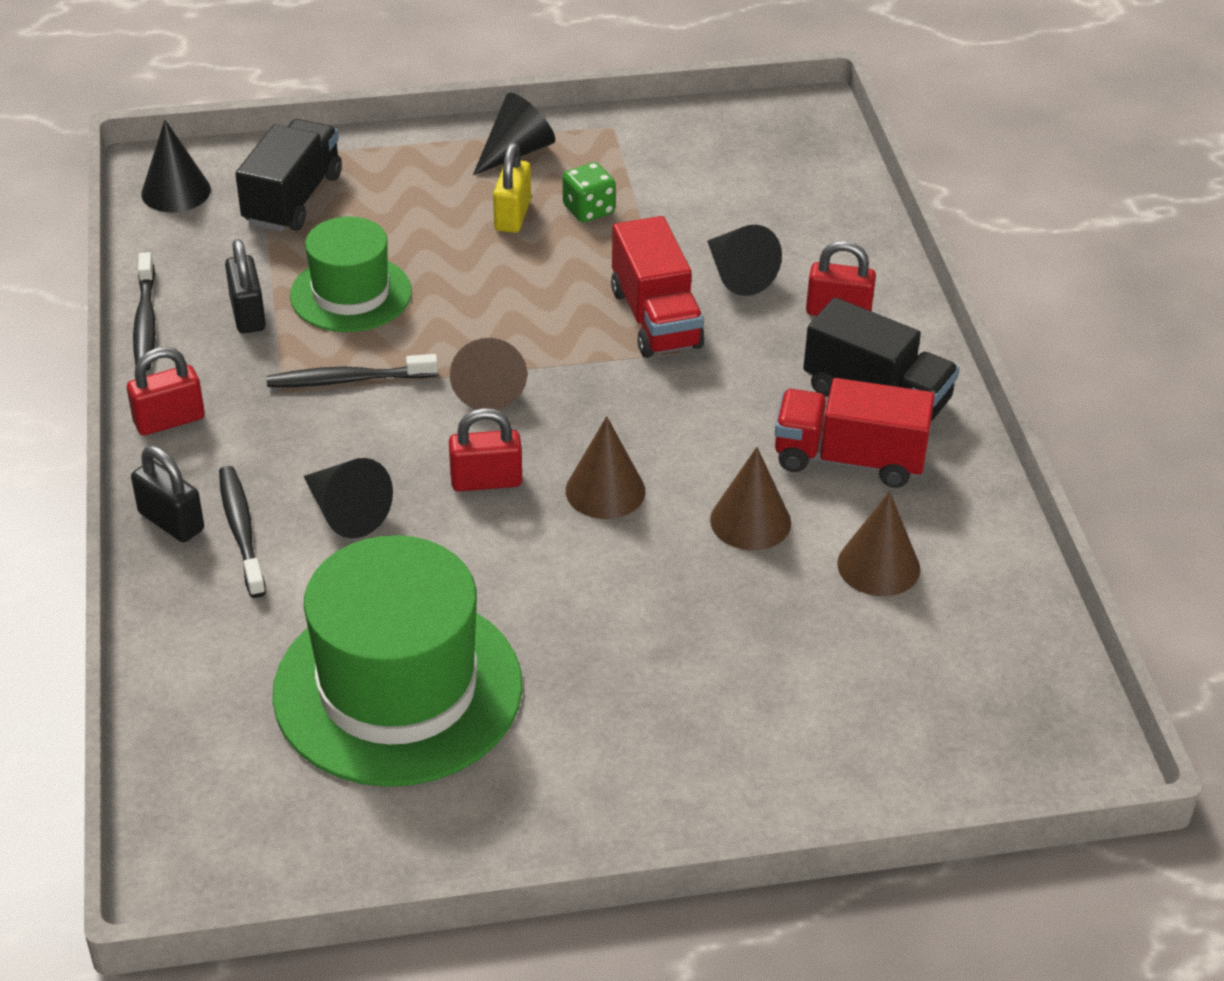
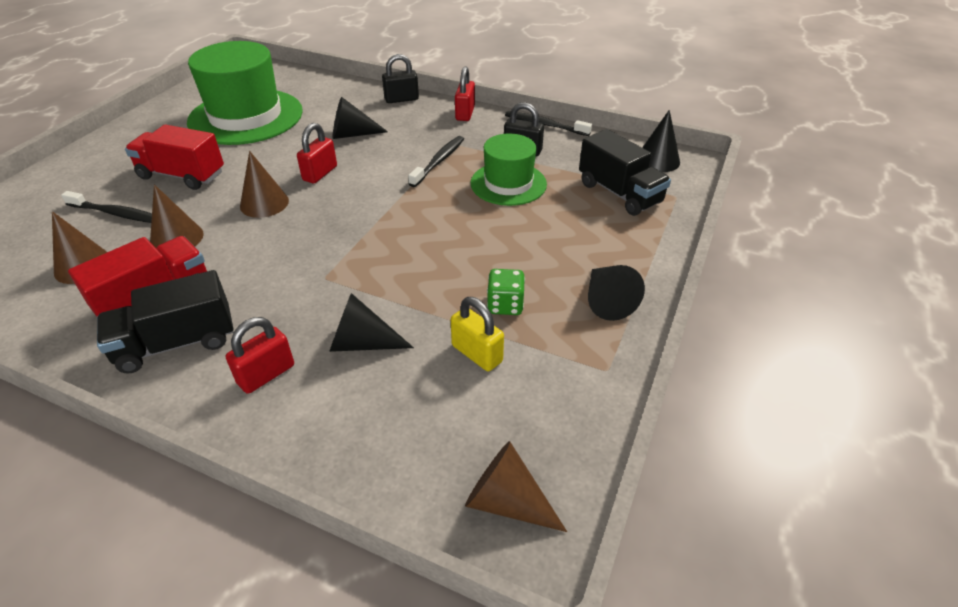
camera: 125 degrees right, 0 degrees up
(241, 530) = (375, 111): black toothbrush -> black toothbrush (116, 213)
(488, 386) = (383, 198): brown cone -> brown cone (507, 501)
(512, 216) = (529, 268): yellow padlock -> yellow padlock (477, 353)
(655, 318) = (364, 281): red truck -> red truck (182, 175)

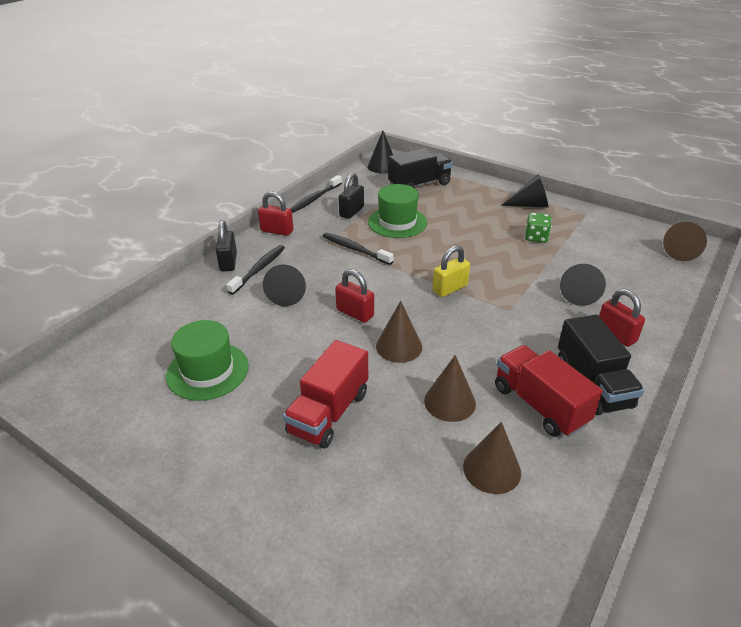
camera: 80 degrees left, 5 degrees down
(116, 213) = (397, 459): black toothbrush -> black toothbrush (259, 269)
(246, 116) = (207, 371): green hat -> green hat, size x0.59
(477, 353) = (581, 251): yellow padlock -> yellow padlock (450, 288)

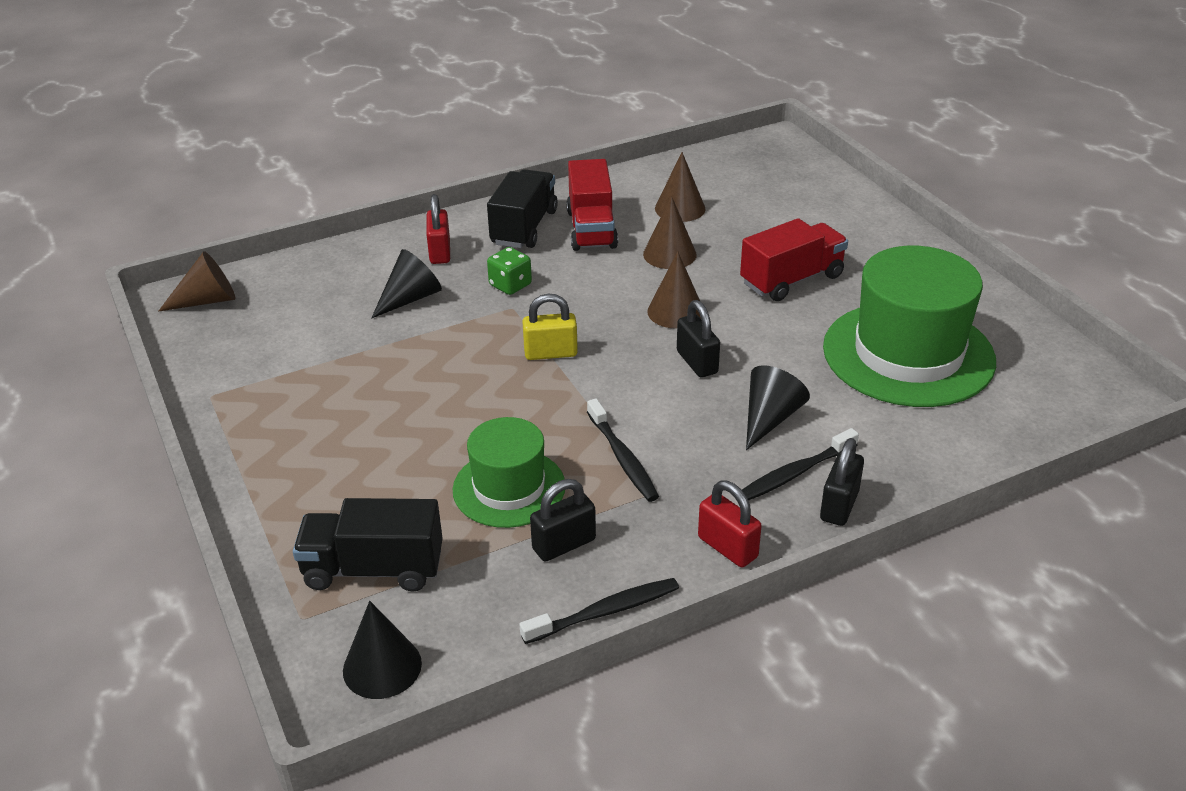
camera: 150 degrees left, 0 degrees up
(207, 371) = (908, 354): green hat -> green hat, size x1.69
(355, 313) = (697, 362): red padlock -> black padlock
(530, 205) = (262, 442): black cone -> none
(536, 237) = (344, 383): green dice -> green dice (510, 285)

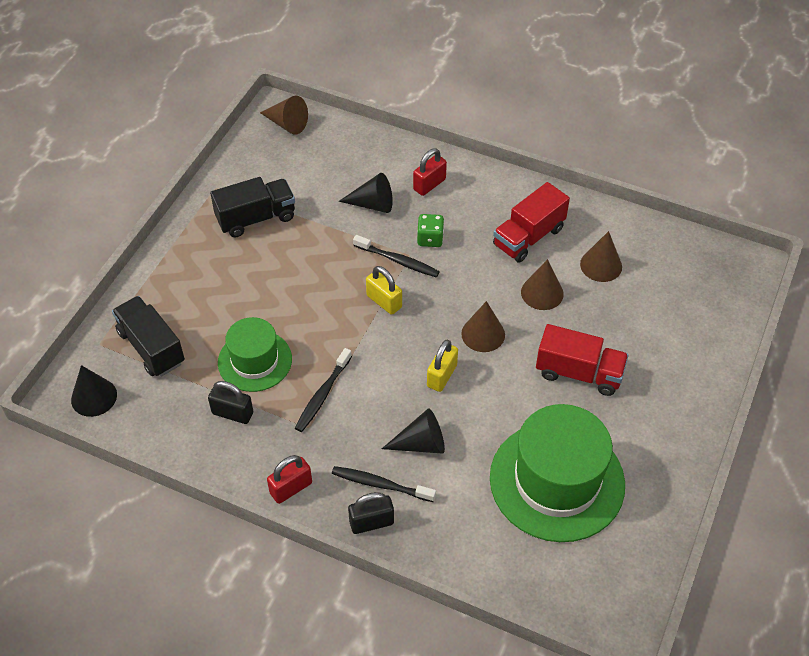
camera: 50 degrees right, 15 degrees up
(524, 227) = (495, 204): black truck -> black truck (256, 218)
(605, 612) = (198, 463): black toothbrush -> black toothbrush (398, 261)
(697, 362) = (442, 376): black padlock -> yellow padlock
(727, 547) = (291, 488): red padlock -> red padlock turned 45 degrees clockwise

